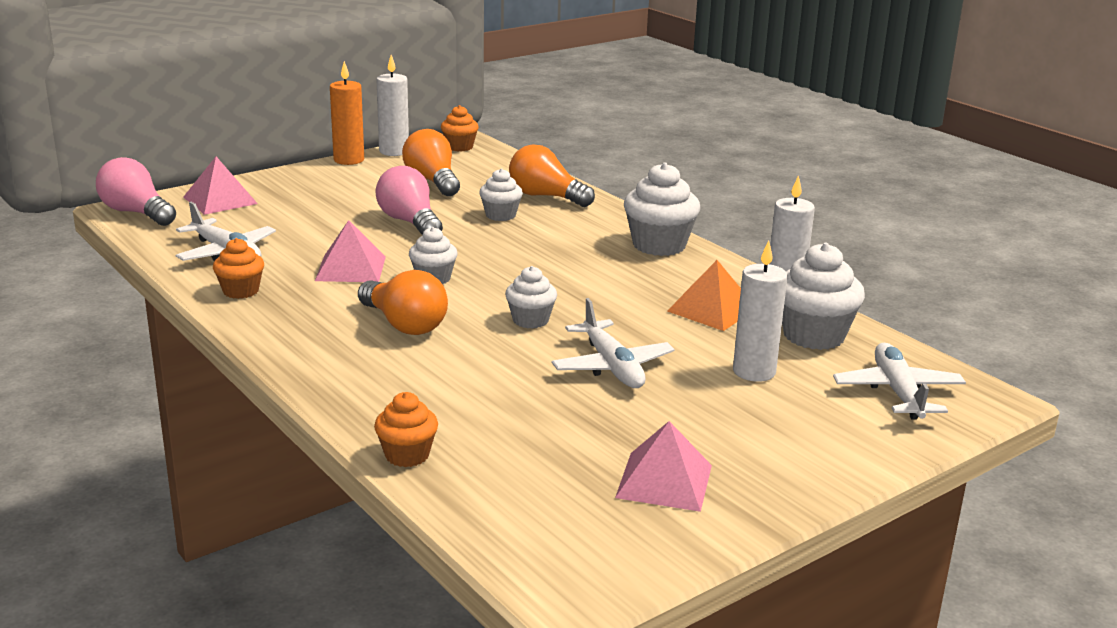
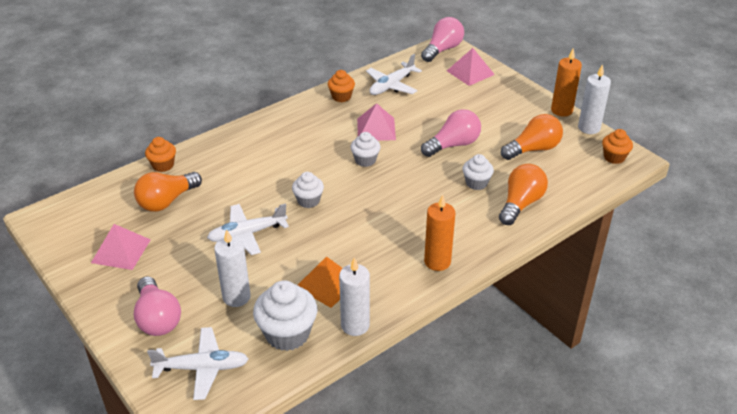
camera: 90 degrees right, 15 degrees up
(404, 324) = (302, 154): orange light bulb -> orange light bulb (167, 201)
(659, 245) = (437, 262): white cupcake -> orange candle
(816, 433) = (157, 318): none -> pink light bulb

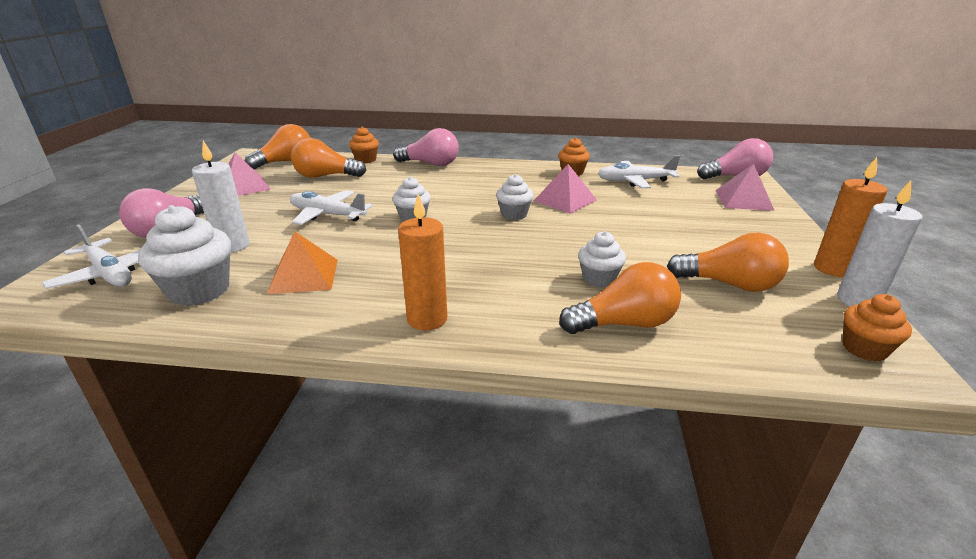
camera: 45 degrees right, 10 degrees down
(95, 206) = (285, 162): none -> orange light bulb
(355, 325) = (251, 320): white candle -> none
(453, 145) = (626, 240): pink light bulb -> pink light bulb (431, 164)

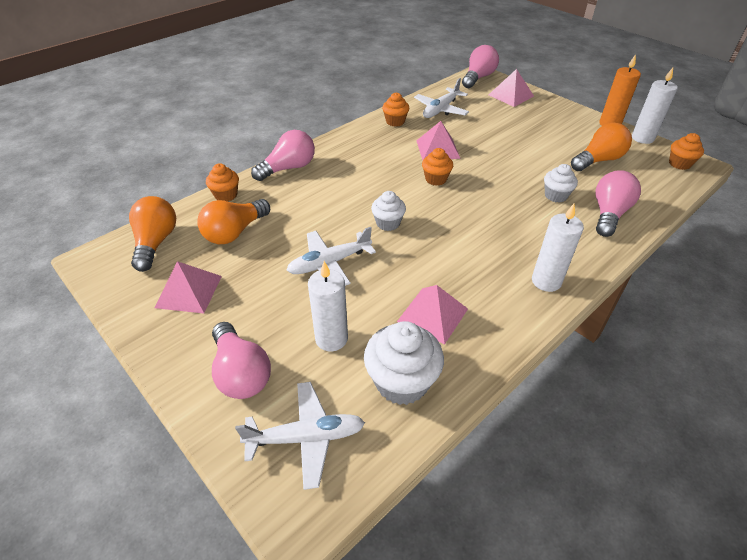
camera: 50 degrees left, 15 degrees up
(304, 276) = (432, 315): orange pyramid -> pink pyramid
(427, 319) = (546, 281): orange candle -> white candle
(514, 214) = (436, 179): white cupcake -> orange cupcake
(624, 323) = (609, 214): orange light bulb -> pink light bulb

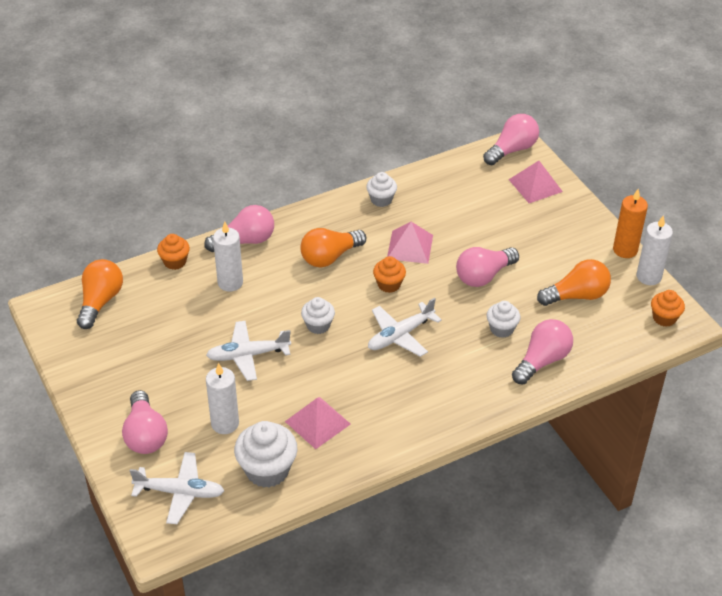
camera: 15 degrees right, 0 degrees up
(188, 291) = (119, 356): pink pyramid -> none
(235, 232) = (172, 305): orange light bulb -> orange light bulb (330, 257)
(395, 121) = (381, 200): orange cupcake -> white cupcake
(440, 110) = (441, 192): white plane -> white plane (400, 335)
(512, 159) = (483, 276): none -> pink light bulb
(546, 281) = (435, 415): white candle -> white candle (230, 283)

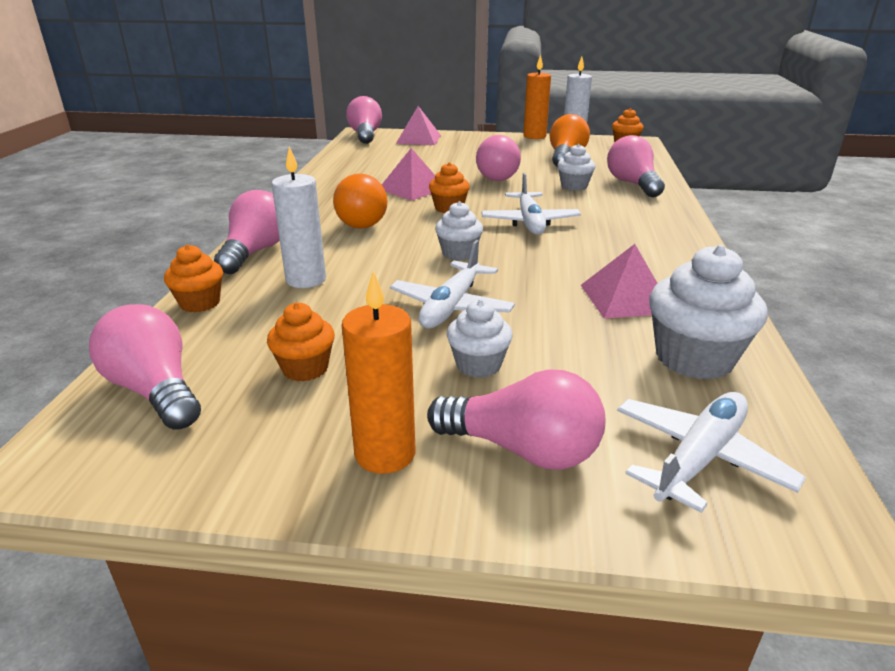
camera: 55 degrees left, 15 degrees down
(100, 301) = (155, 390): orange light bulb -> pink light bulb
(113, 395) = (385, 453): none -> orange candle
(150, 336) = (305, 368): none -> orange cupcake
(225, 423) = (567, 363): white candle -> none
(381, 200) = (329, 182): white cupcake -> white cupcake (478, 365)

